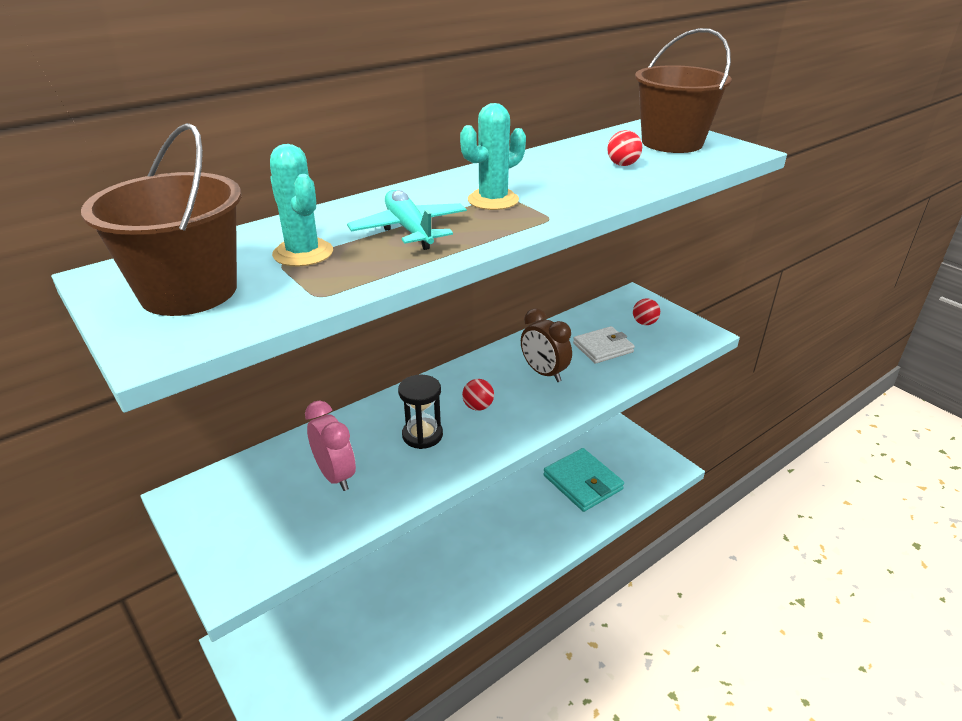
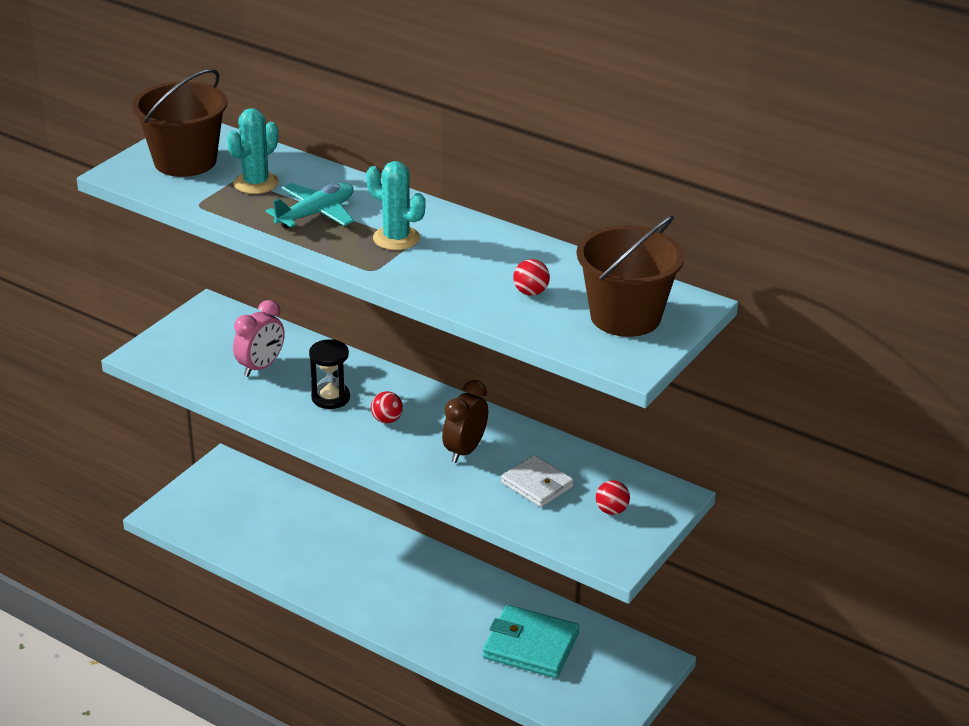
camera: 70 degrees right, 0 degrees up
(582, 482) = (530, 646): turquoise wallet -> turquoise wallet turned 75 degrees clockwise

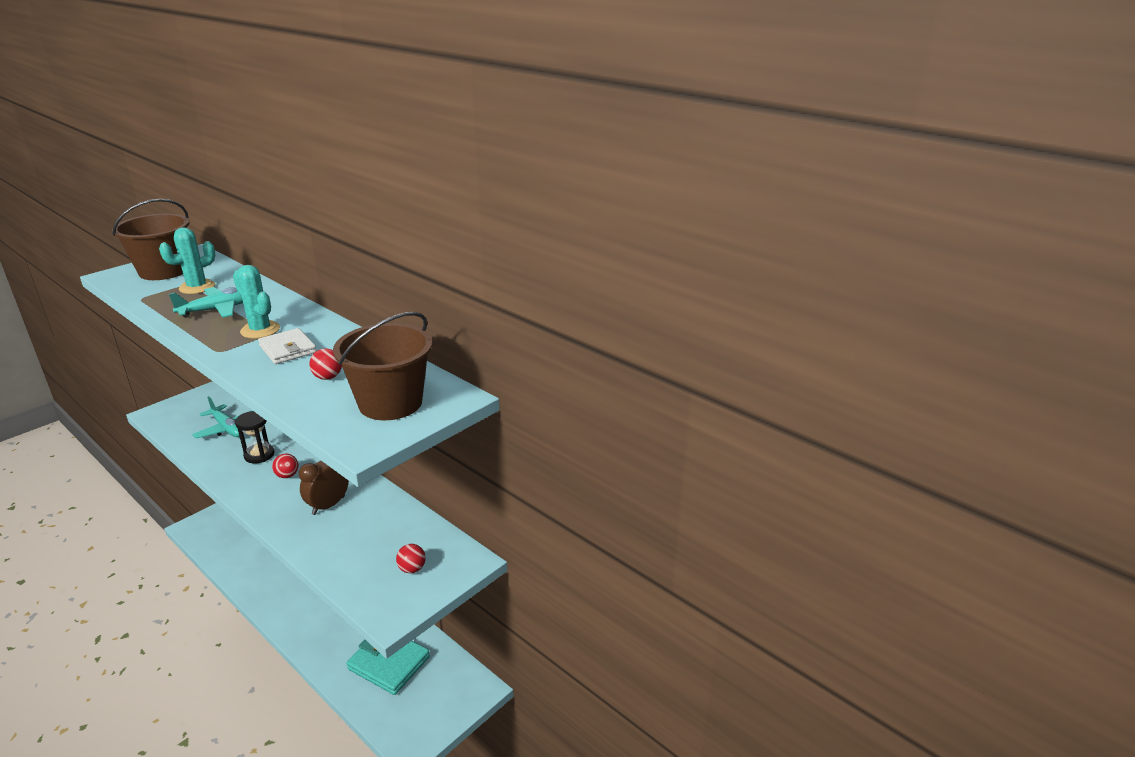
camera: 10 degrees right, 5 degrees down
(260, 367) = (227, 428): pink clock -> turquoise plane
(537, 484) = (366, 539): white wallet -> white wallet (288, 349)

